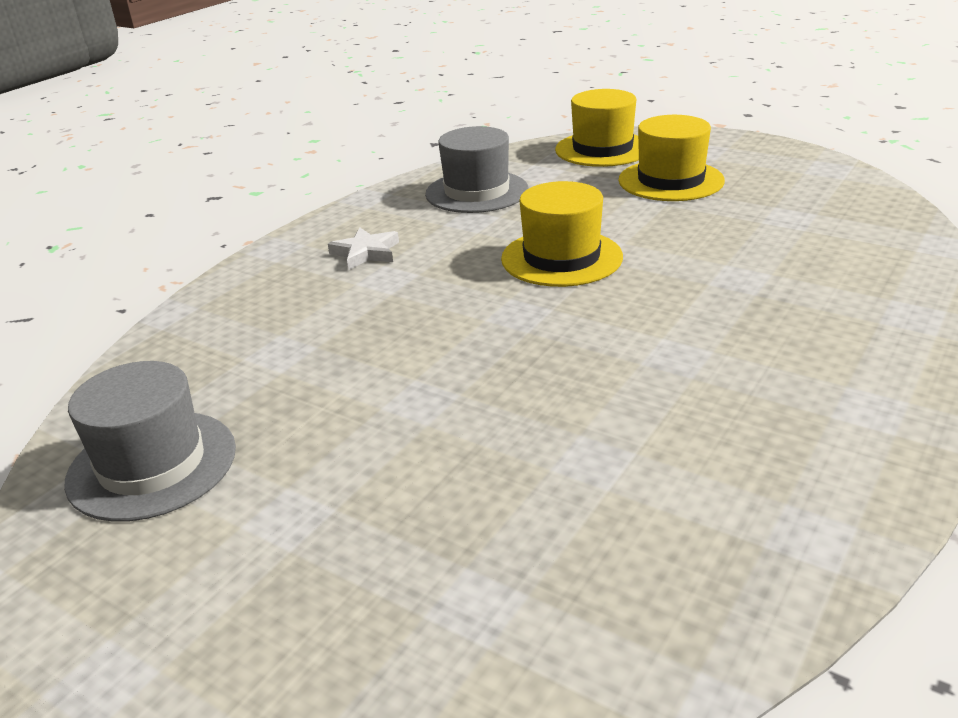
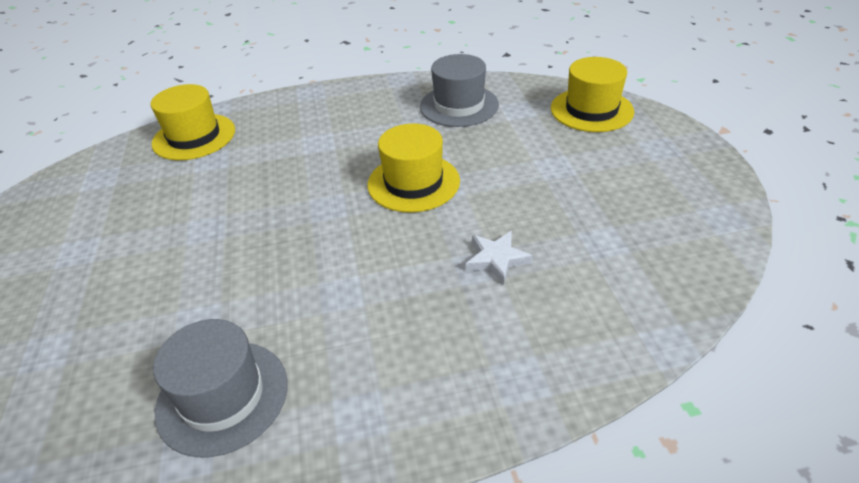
camera: 45 degrees right, 10 degrees up
(152, 464) = (90, 189): grey hat -> grey hat (222, 396)
(366, 253) = (338, 119): white star -> white star (497, 259)
(671, 180) = (585, 161): yellow hat -> yellow hat (194, 137)

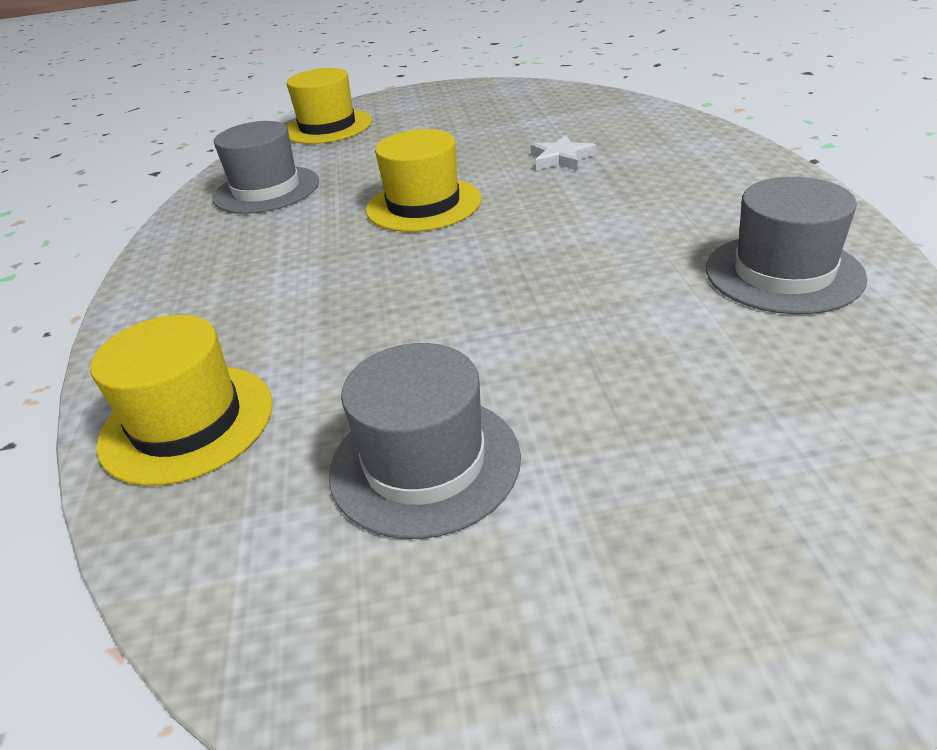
camera: 85 degrees left, 5 degrees down
(119, 214) = (425, 463): none -> grey hat

